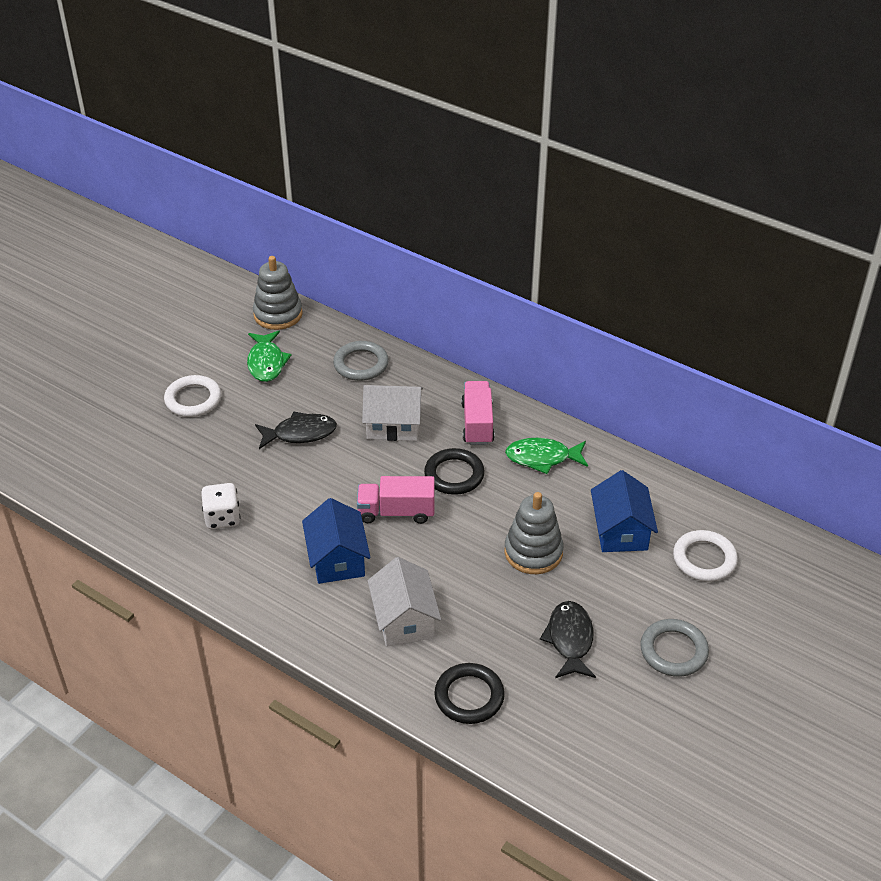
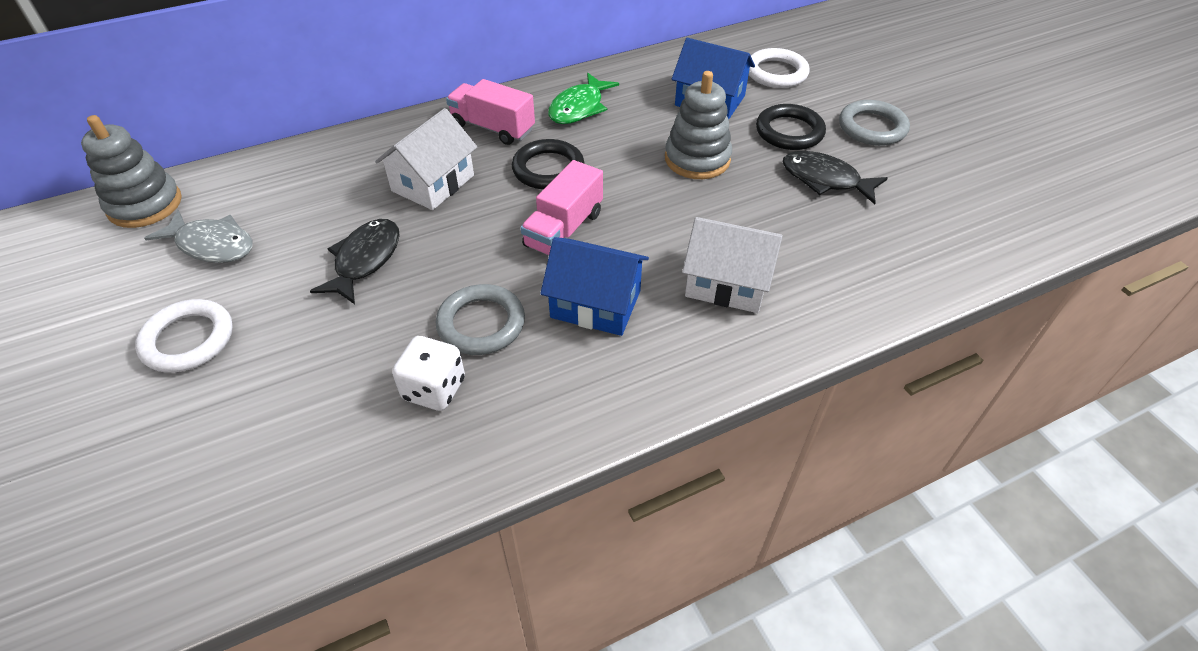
camera: 60 degrees left, 5 degrees up
(266, 362) = (212, 245): green fish -> grey fish
(361, 364) = (313, 171): grey ring -> grey ring (481, 324)
(469, 696) = (864, 275): black ring -> black ring (789, 132)

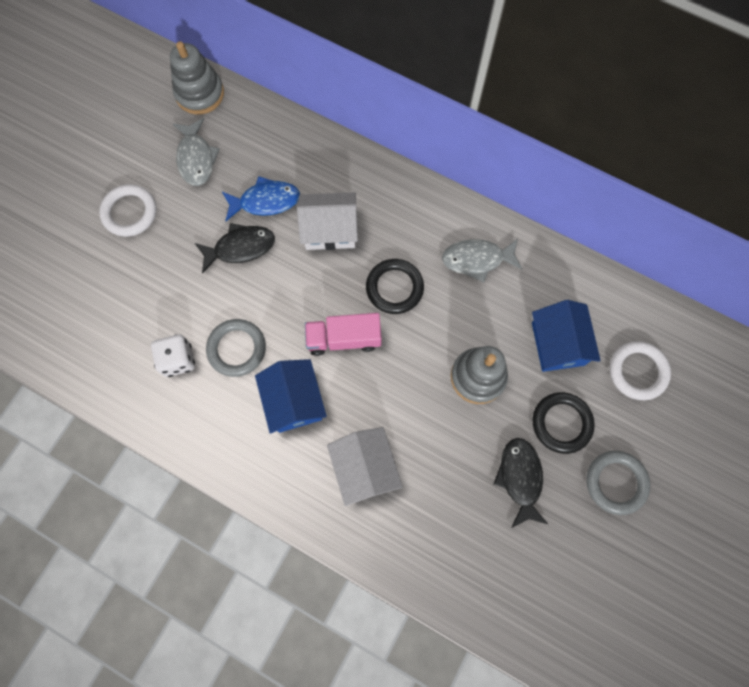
camera: 55 degrees right, 25 degrees up
(339, 214) = (265, 201): none -> blue fish
(492, 128) = (411, 221): pink truck -> none
(579, 108) = (477, 259): green fish -> grey fish

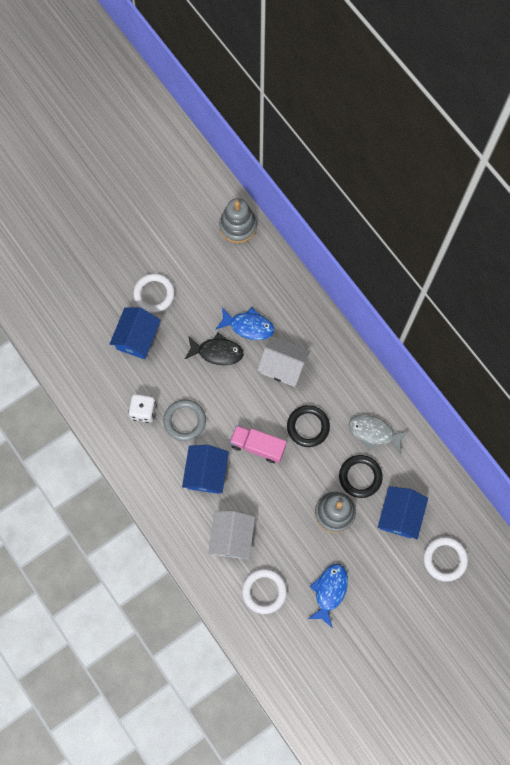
camera: 25 degrees right, 0 degrees up
(131, 274) = (137, 338): none -> blue house
(196, 158) = (215, 274): grey fish -> none
(438, 518) = (264, 591): none -> white ring
(520, 478) = (329, 591): black fish -> blue fish
(561, 423) = (375, 569): black ring -> black ring (360, 477)
(616, 482) = (391, 623): grey ring -> none

